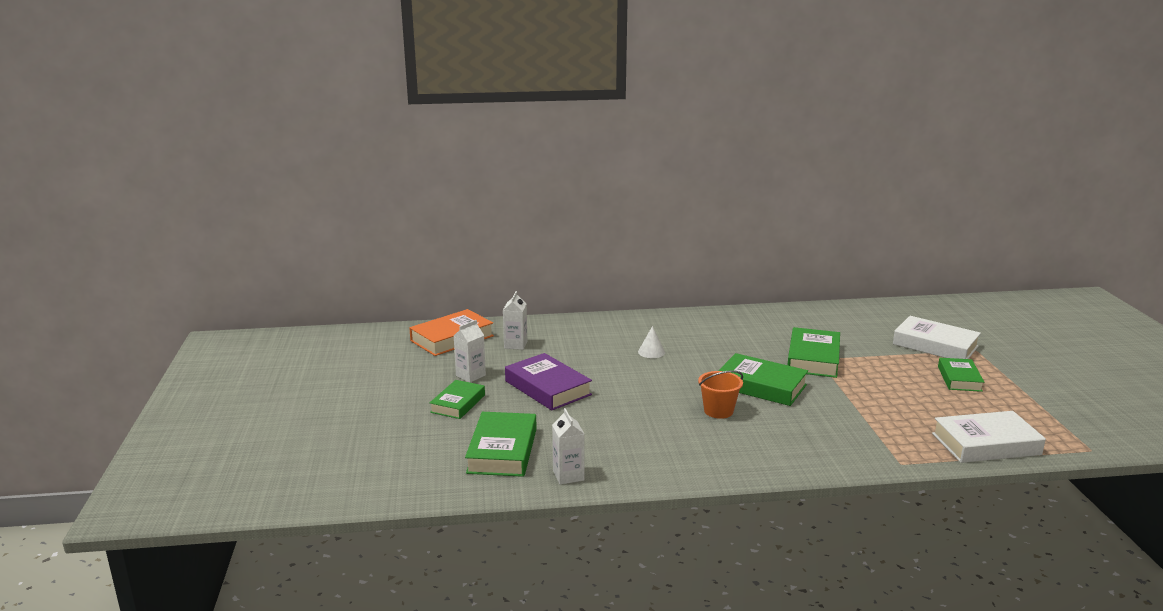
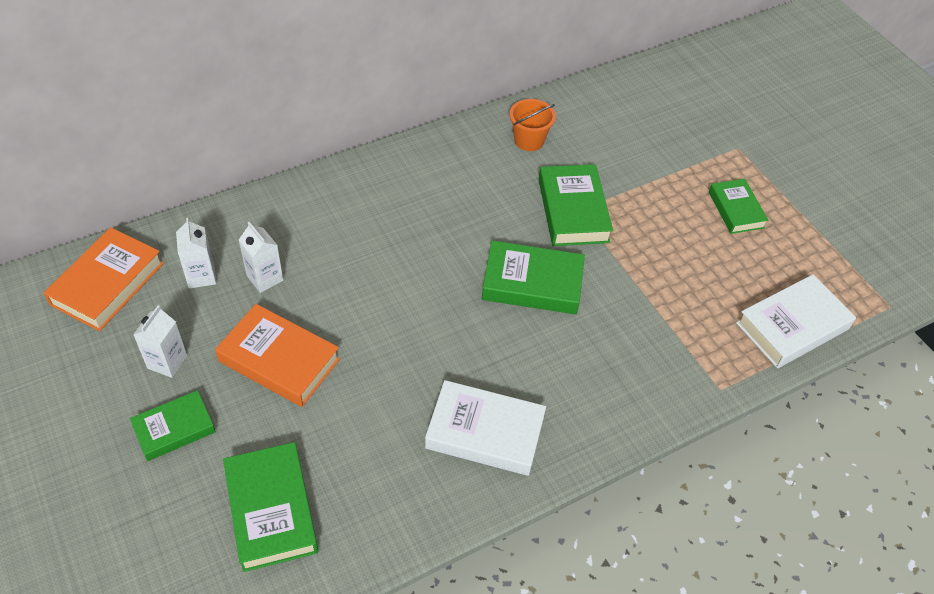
camera: 25 degrees left, 30 degrees up
(458, 403) = (174, 428): green book -> green book turned 60 degrees clockwise
(548, 388) = (279, 360): purple book -> orange book
(568, 475) = (370, 533): white carton -> white carton (265, 278)
(651, 352) = (381, 246): white cone -> none
(718, 411) = (500, 348): orange bucket -> orange bucket (529, 140)
(935, 345) = (694, 149): white book -> white book (485, 432)

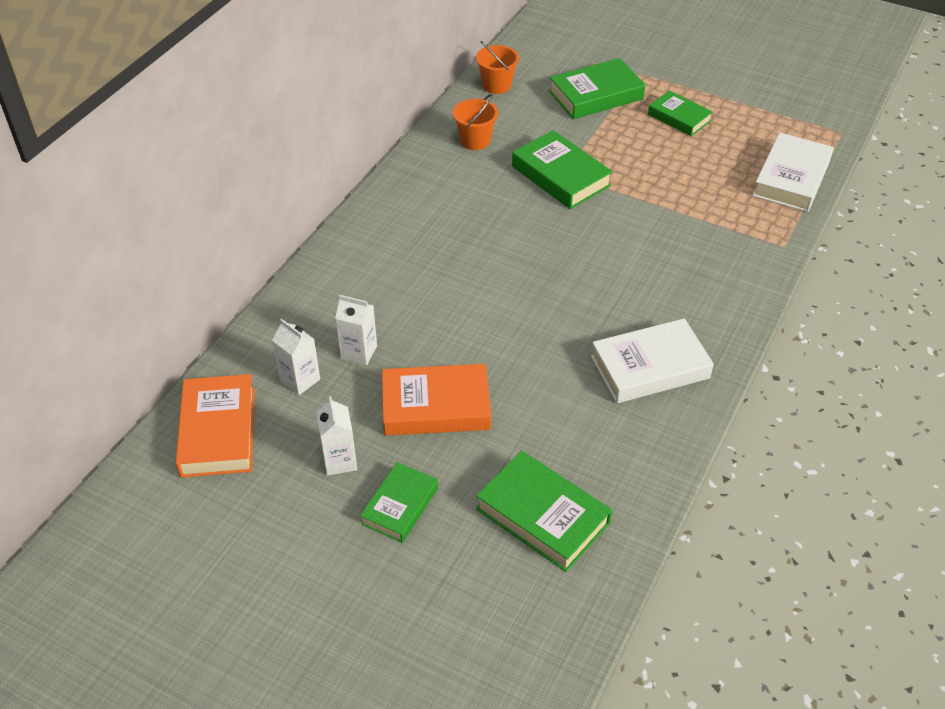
camera: 30 degrees left, 5 degrees down
(532, 283) = (581, 244): green book -> green book (596, 95)
(594, 98) = (496, 85): none -> orange bucket

